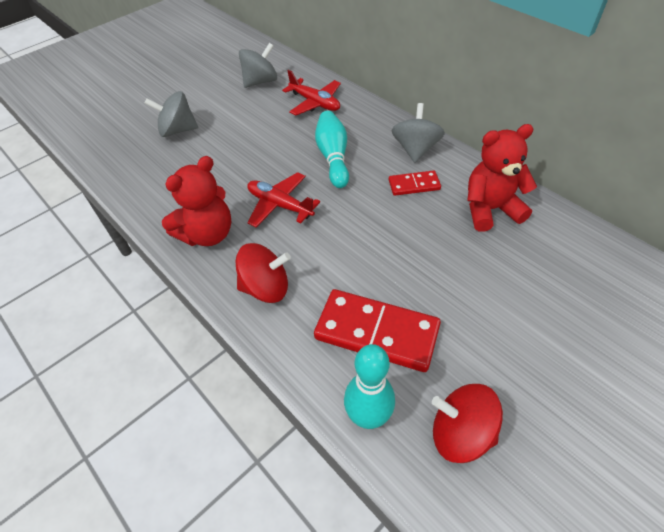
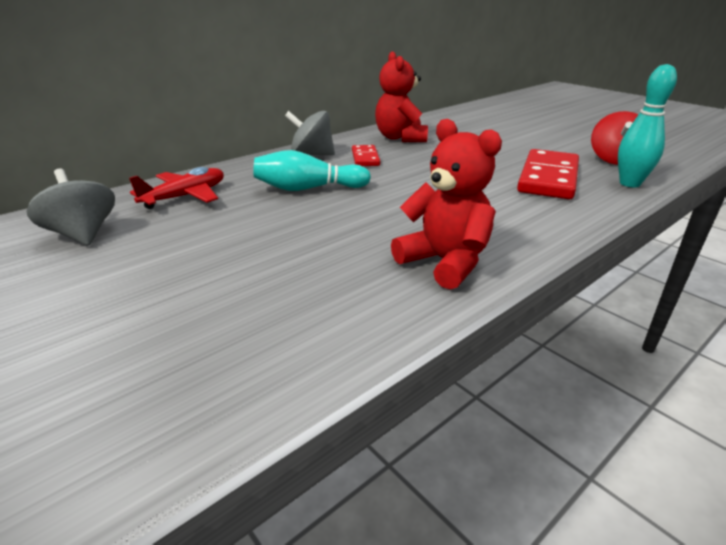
camera: 90 degrees left, 20 degrees down
(177, 130) = (166, 311): grey spinning top -> none
(266, 288) = (521, 222): red spinning top -> none
(280, 205) = (389, 217): red plane -> none

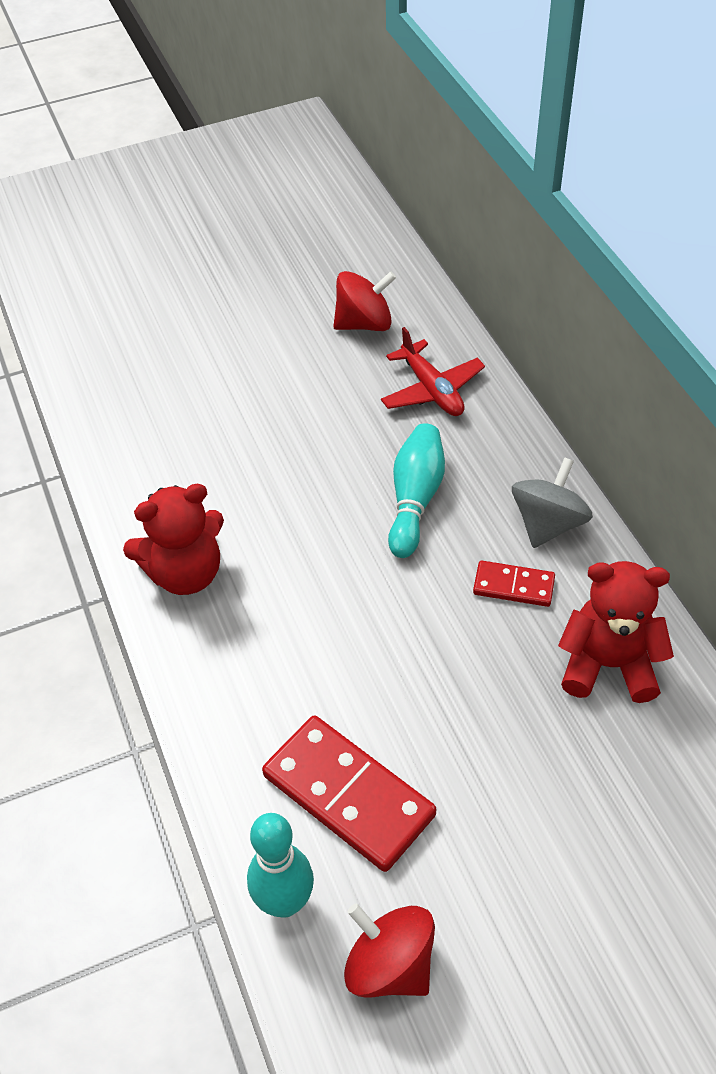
camera: 110 degrees right, 20 degrees up
(83, 234) = (364, 323): grey spinning top -> red spinning top

